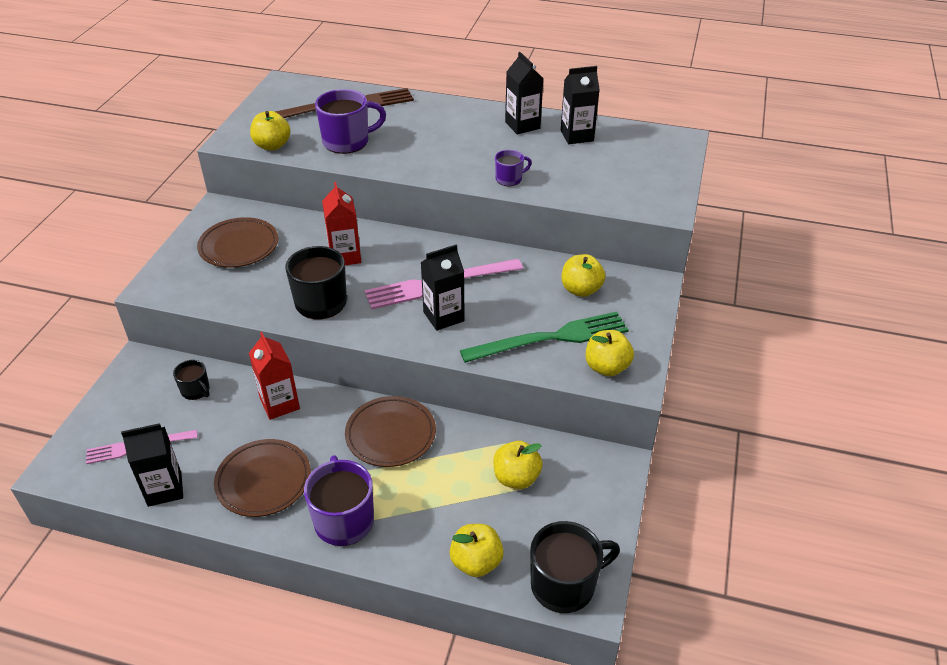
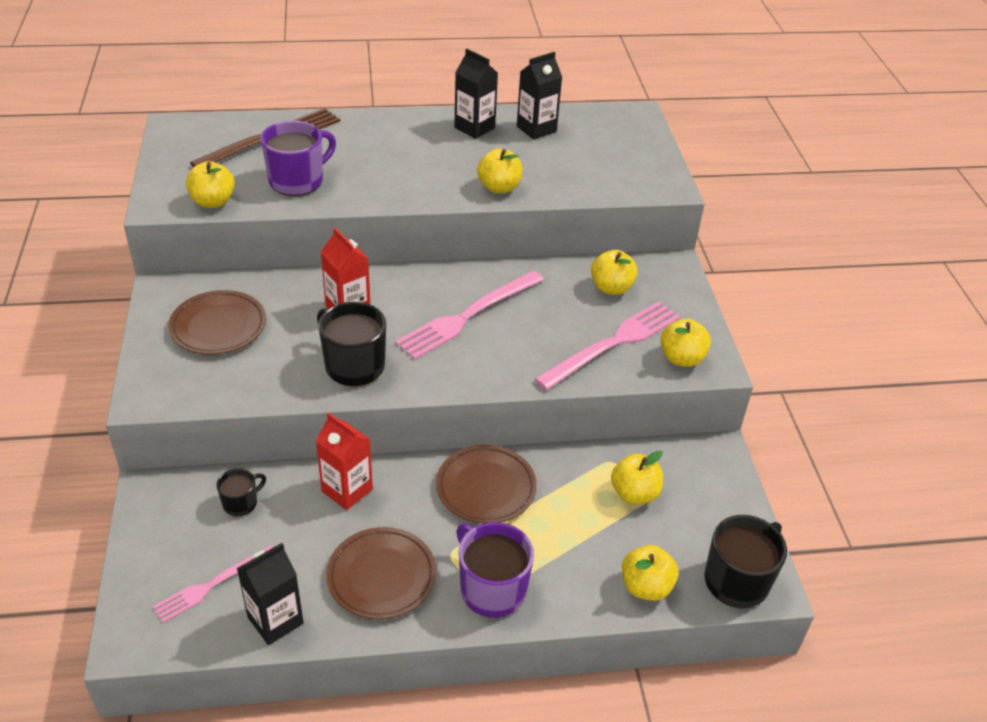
camera: 25 degrees left, 0 degrees up
(196, 390) = (241, 503): black mug -> black mug turned 60 degrees counterclockwise
(443, 316) = (494, 348): black carton -> none
(509, 179) = (499, 188): purple mug -> yellow apple
(551, 338) = (613, 344): green fork -> pink fork

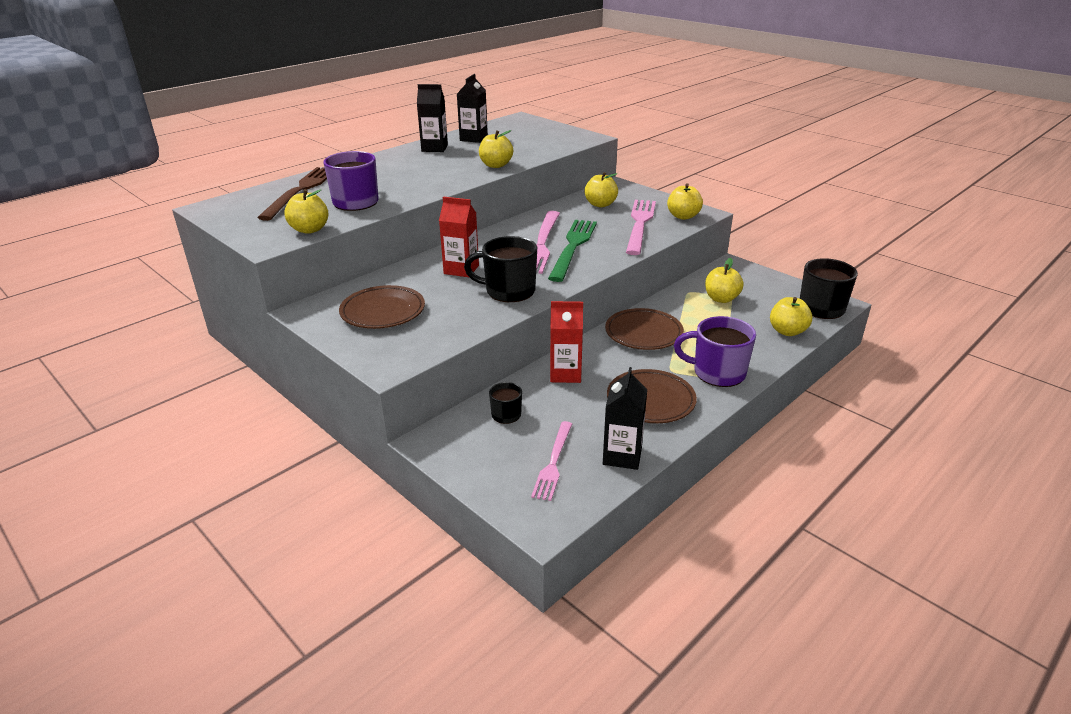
camera: 35 degrees left, 10 degrees down
(494, 339) = (573, 247): none -> green fork

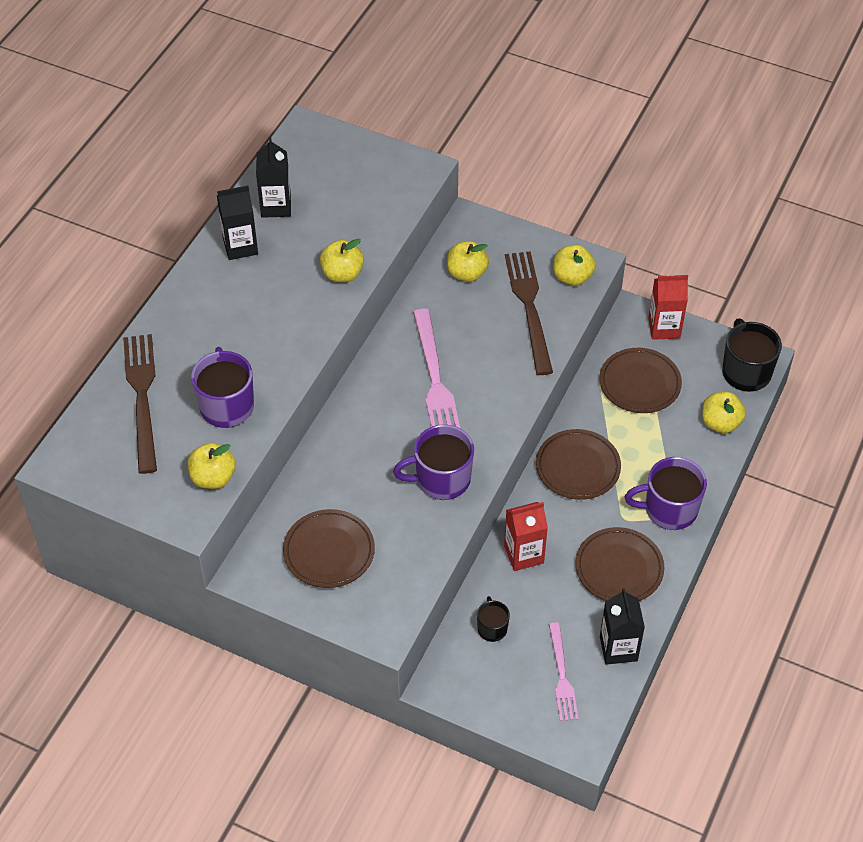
camera: 20 degrees left, 20 degrees up
(461, 269) = (371, 454): red carton -> red carton (664, 328)
(509, 291) = (441, 479): black mug -> purple mug
(573, 247) = (473, 376): green fork -> none
(640, 224) = (529, 307): pink fork -> brown fork
(721, 299) = (639, 384): yellow apple -> brown plate

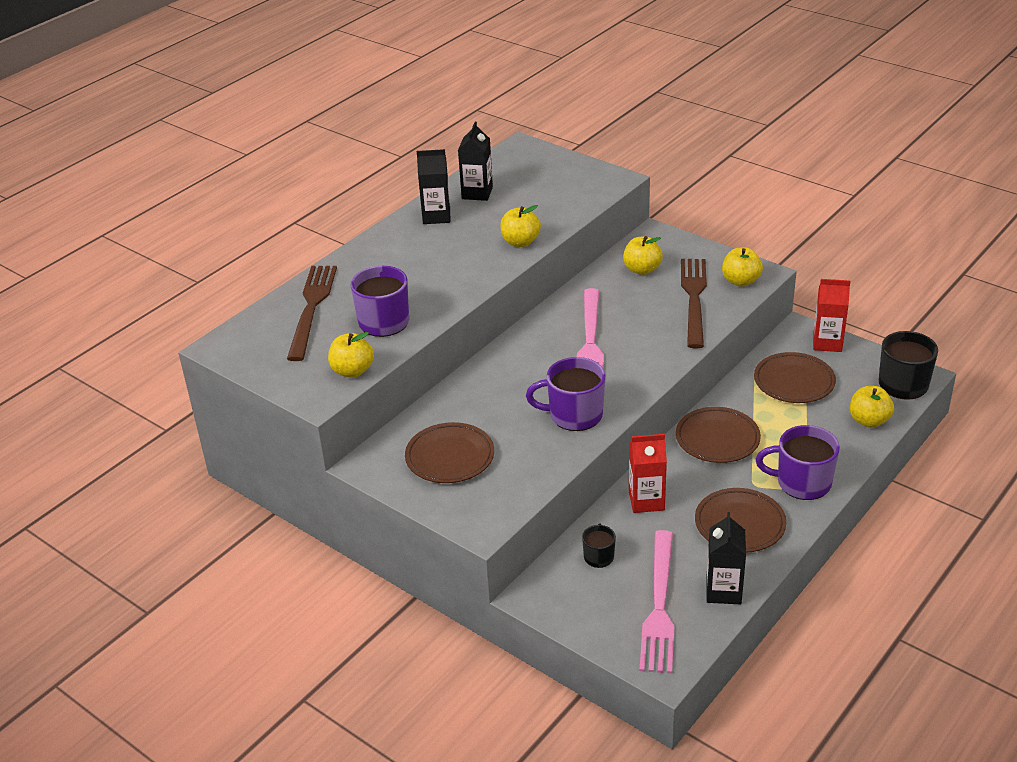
camera: 15 degrees right, 15 degrees down
(562, 675) = (659, 606): pink fork -> pink fork, size x1.64

